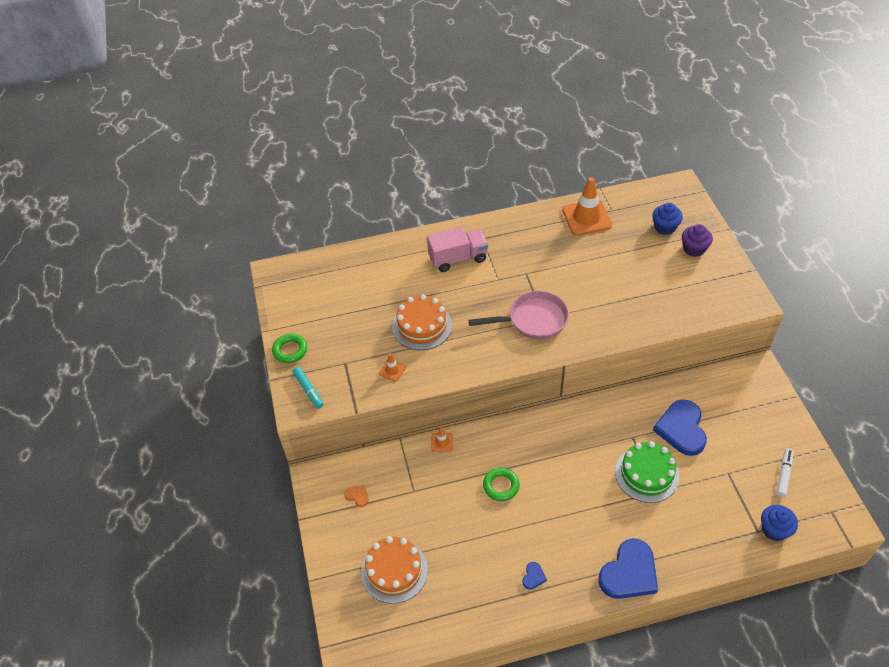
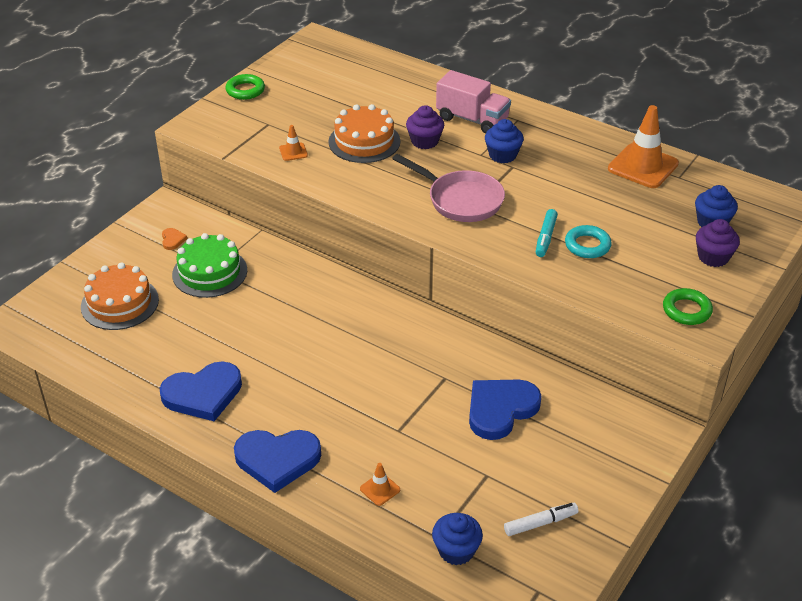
camera: 45 degrees right, 10 degrees down
(308, 390) = (216, 121): turquoise marker -> turquoise marker (545, 237)
(442, 442) = (286, 256): orange traffic cone -> orange traffic cone (380, 489)
(455, 296) = (424, 141): none -> purple cupcake
(501, 486) = (281, 319): green ring -> green ring (686, 310)
(510, 270) = (502, 155): none -> blue cupcake
(533, 576) = (203, 394): blue heart -> blue heart, size x2.38
(633, 293) = (587, 245): none -> turquoise ring
(647, 474) = (411, 412): green cake -> green cake (210, 272)

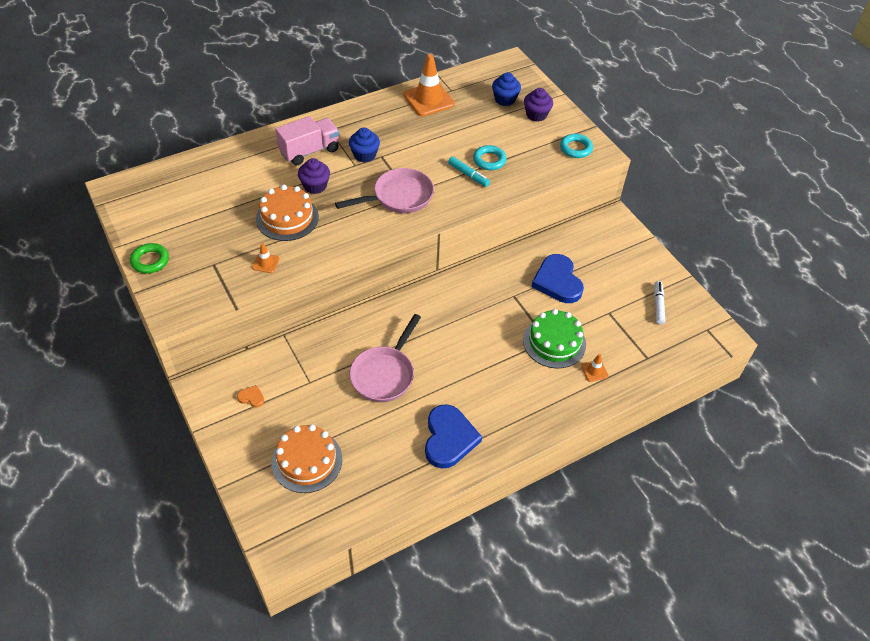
camera: 65 degrees left, 10 degrees up
(210, 272) = (312, 386): green cake -> green cake (554, 342)
(258, 316) = (384, 374): none -> pink pan
(277, 460) = (539, 417): blue heart -> none
(456, 550) = (661, 353): blue cupcake -> none
(686, 310) = (575, 148): green ring -> turquoise ring

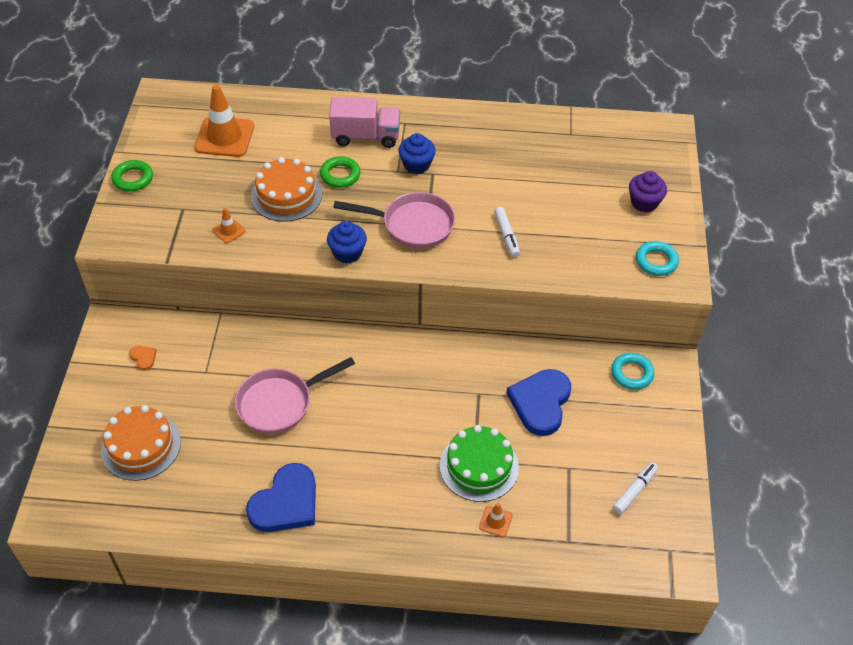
camera: 35 degrees right, 0 degrees up
(315, 186) = (340, 175): purple cupcake -> green ring
(428, 99) = (536, 134): orange traffic cone -> orange traffic cone (224, 137)
(468, 175) = (506, 235): turquoise marker -> white marker
(489, 160) = (544, 230): turquoise ring -> turquoise ring (631, 373)
(505, 99) = (623, 169): blue cupcake -> blue cupcake (347, 253)

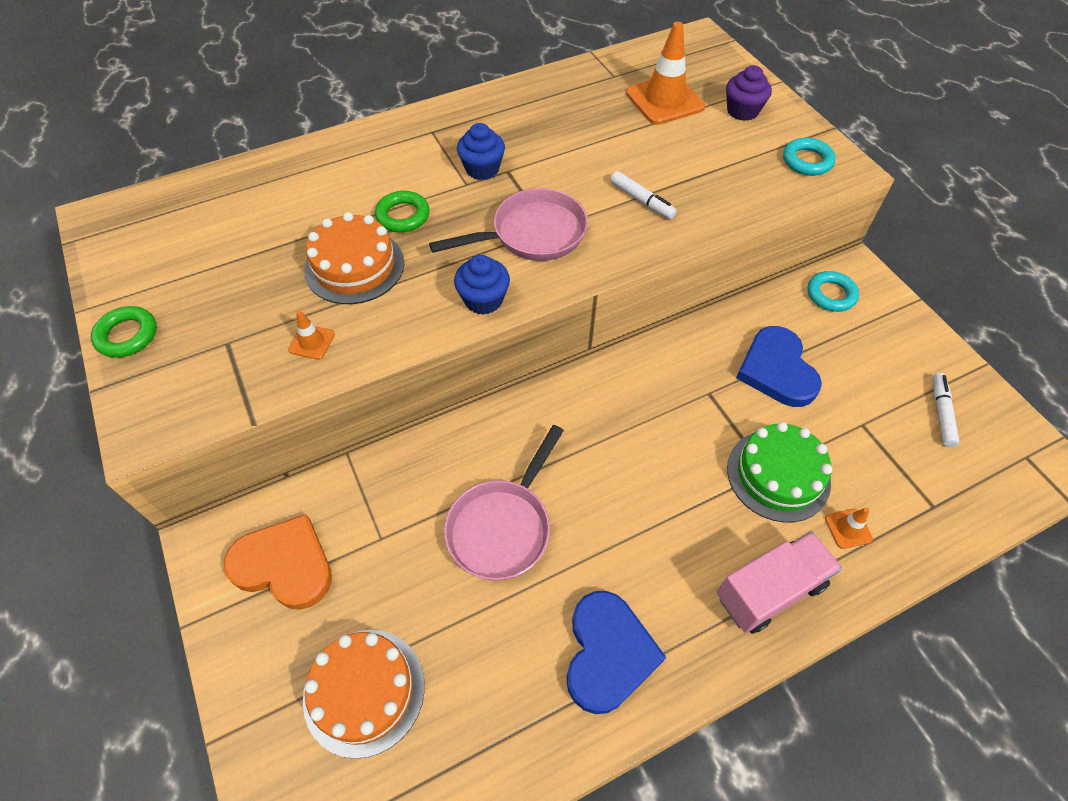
camera: 30 degrees left, 5 degrees up
(143, 358) = (284, 565): orange heart -> orange heart, size x2.38
(224, 137) = (222, 232): orange traffic cone -> orange traffic cone (664, 100)
(366, 136) = (399, 162): pink truck -> pink truck (769, 590)

